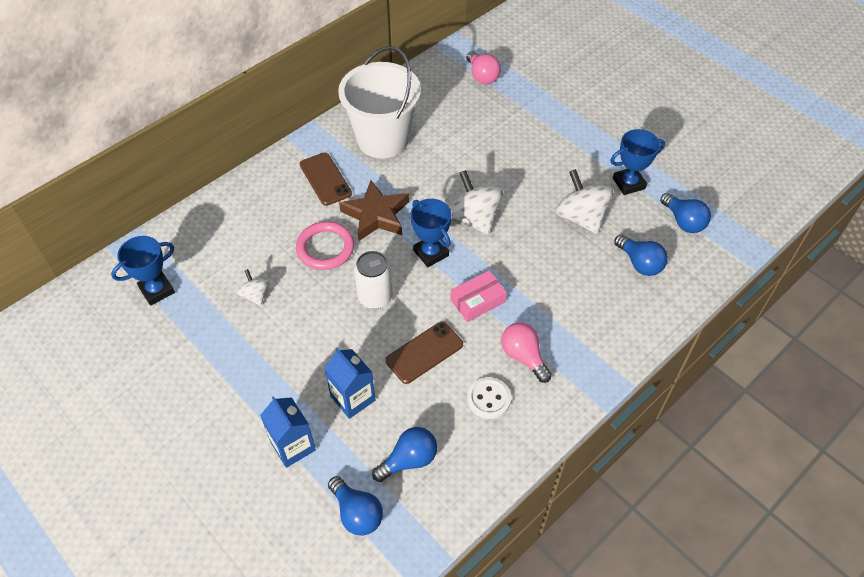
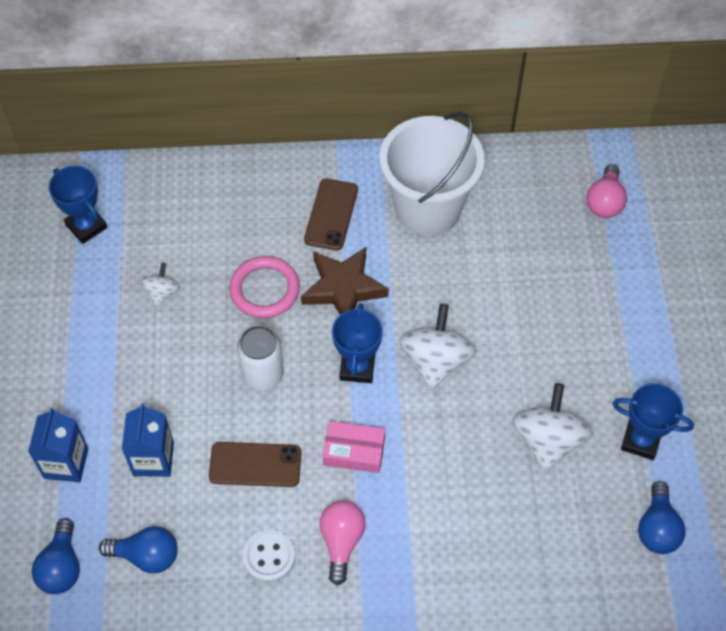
camera: 40 degrees right, 5 degrees up
(157, 290) = (86, 226): blue trophy -> blue trophy turned 45 degrees clockwise
(640, 263) = (558, 537): blue light bulb -> none

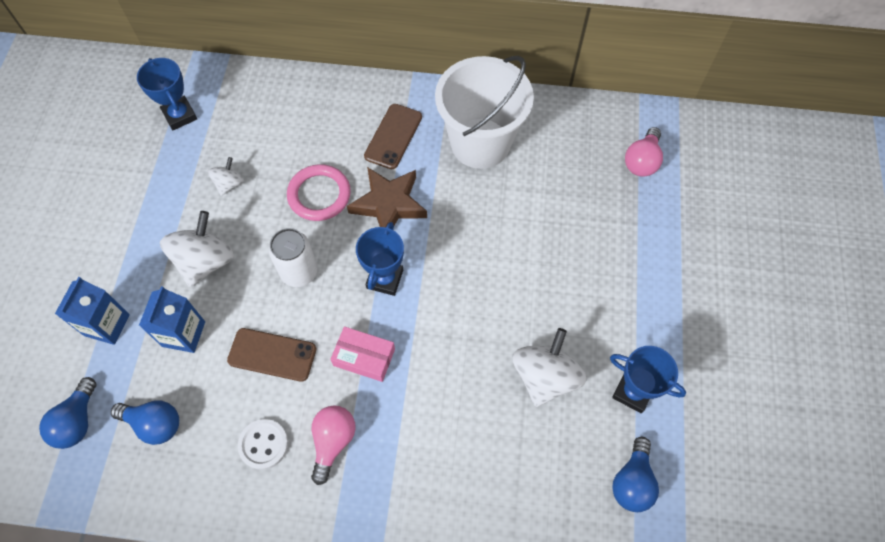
camera: 10 degrees right, 5 degrees up
(436, 361) = (457, 284): white spinning top -> white spinning top (205, 261)

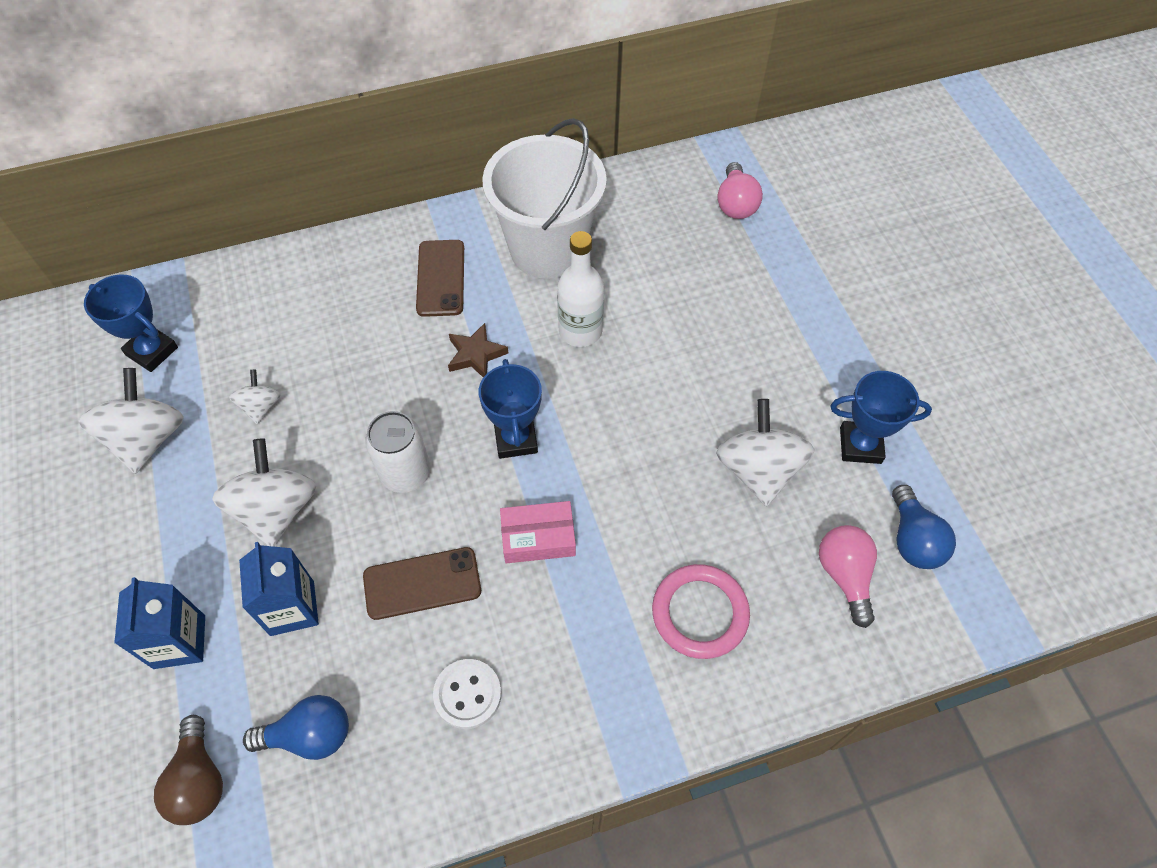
camera: 25 degrees left, 5 degrees down
(77, 421) = (199, 780): blue light bulb -> brown light bulb
(149, 177) = (147, 439): none -> white spinning top
(319, 195) = (384, 376): pink ring -> pink ring (700, 613)
(333, 442) = (553, 651): pink light bulb -> pink light bulb (844, 575)
(389, 204) = (476, 354): brown star -> brown star, size x0.60
(471, 216) = (580, 331): none -> white bottle

